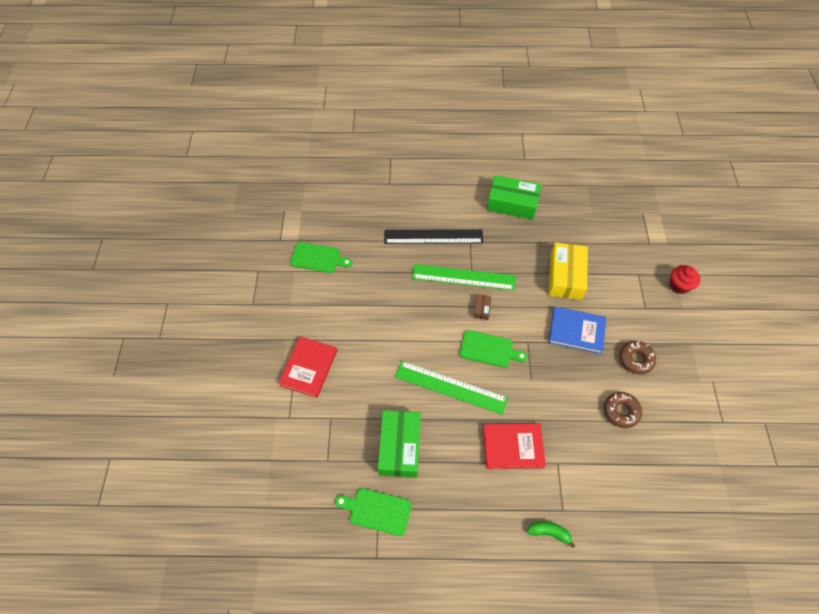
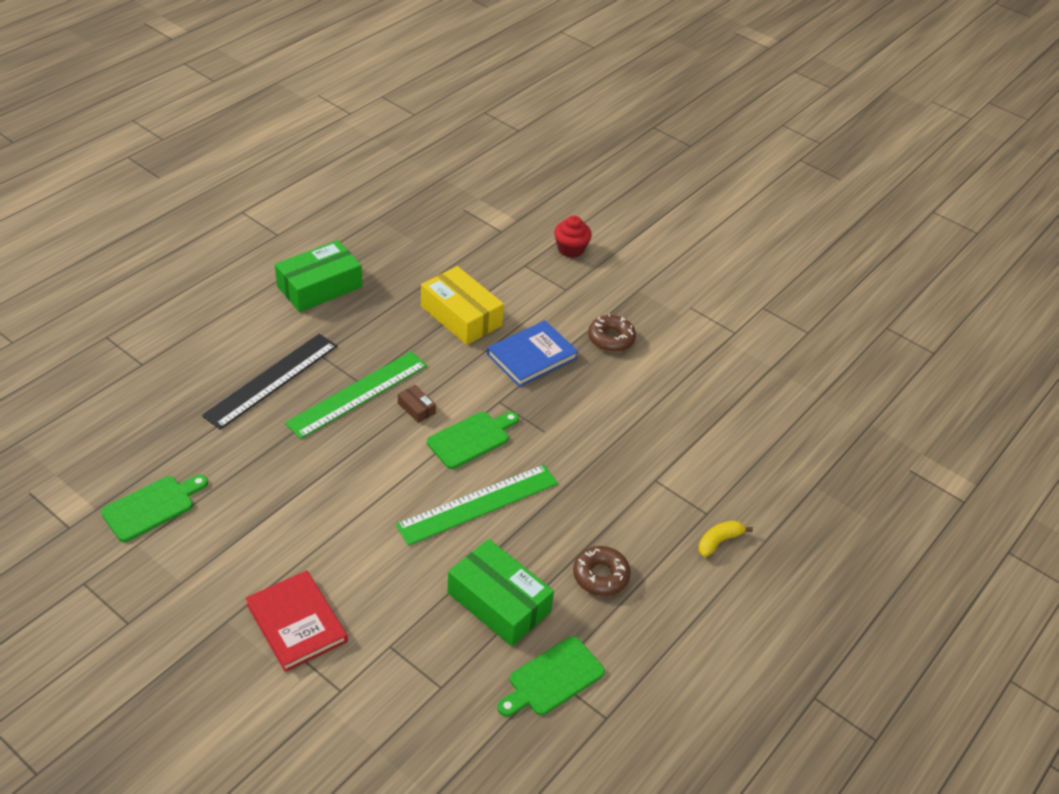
camera: 55 degrees left, 15 degrees down
(513, 447) = (602, 502): red book -> none
(549, 532) = (718, 541): green banana -> yellow banana
(621, 411) = (652, 391): brown donut -> brown donut (600, 576)

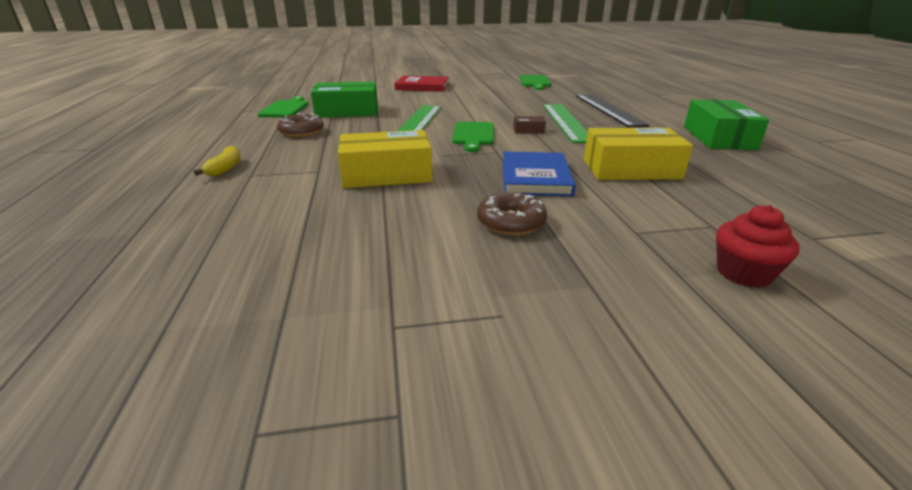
camera: 135 degrees right, 15 degrees down
(615, 436) = (386, 174): none -> yellow box

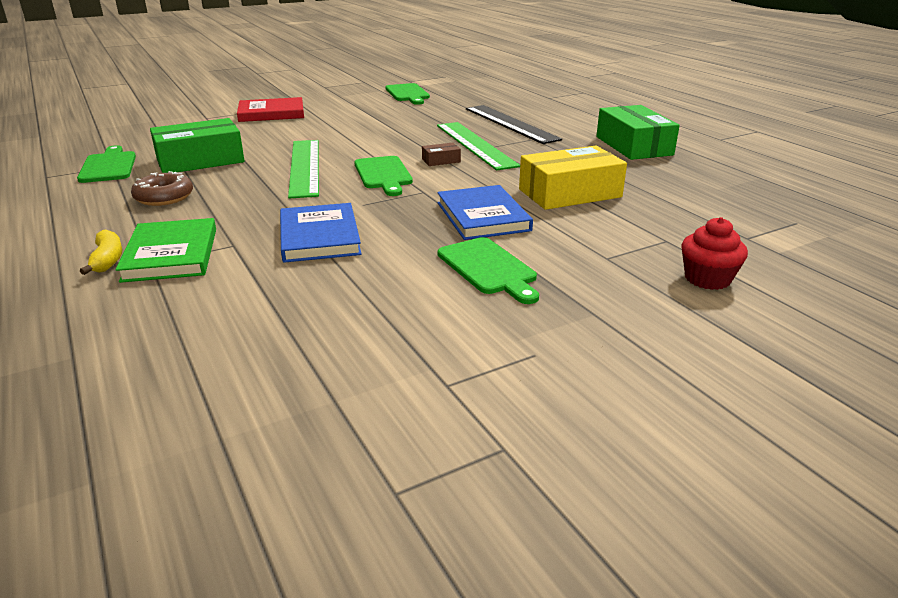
camera: 20 degrees left, 0 degrees up
(269, 171) = (171, 254): none -> green book
(386, 174) = (319, 237): yellow box -> blue book
(511, 222) = (489, 268): brown donut -> green cutting board

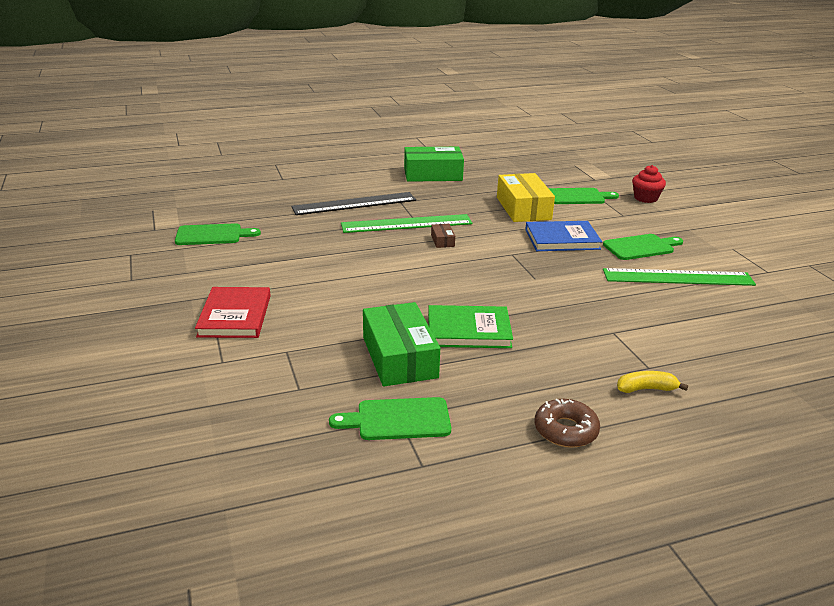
camera: 80 degrees left, 0 degrees up
(164, 197) = (506, 372): brown donut -> brown donut (565, 430)
(171, 254) = (632, 359): green book -> green book (468, 330)
(304, 167) = (439, 299): green ruler -> green ruler (678, 277)
(319, 237) = (597, 297): blue book -> none
(383, 174) = (469, 266): green cutting board -> green cutting board (577, 197)

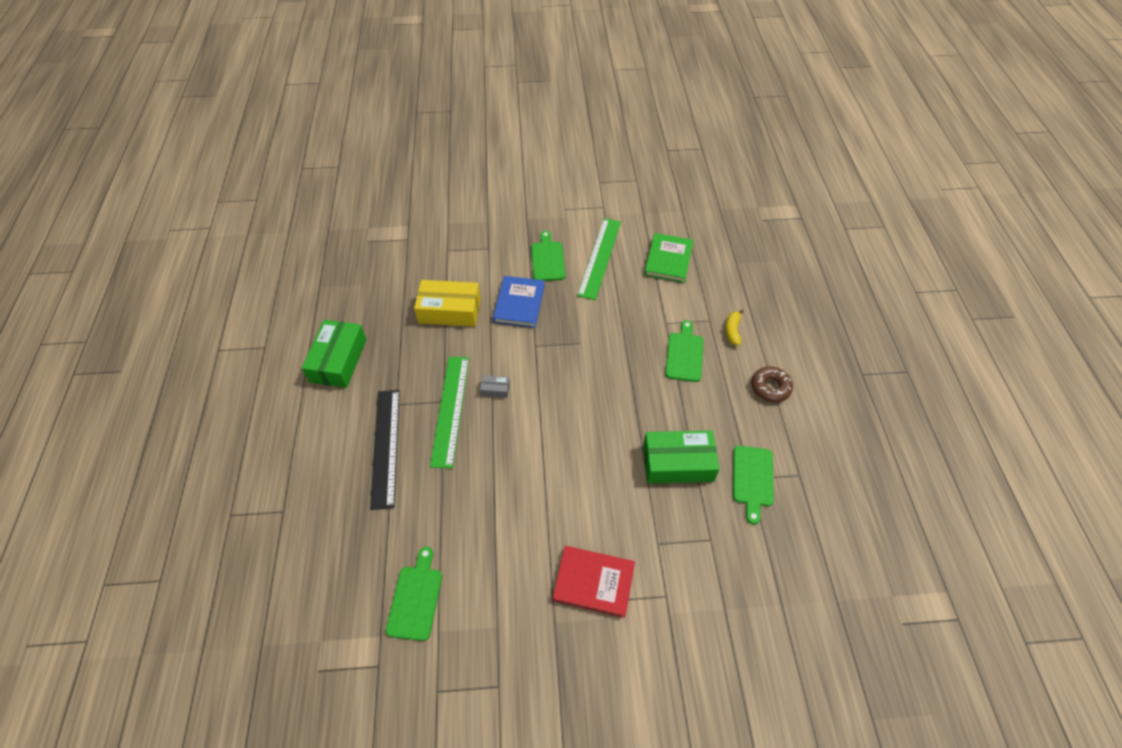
camera: 75 degrees left, 25 degrees up
(442, 241) = (495, 389): brown box -> grey box
(468, 330) = (649, 409): green book -> green book (668, 260)
(577, 197) = (440, 264): green cutting board -> green cutting board (684, 354)
(645, 198) = (461, 221): red cupcake -> none

